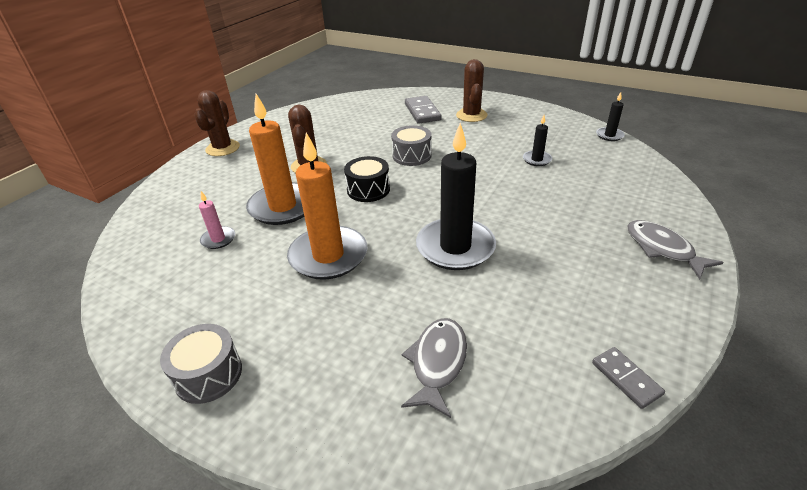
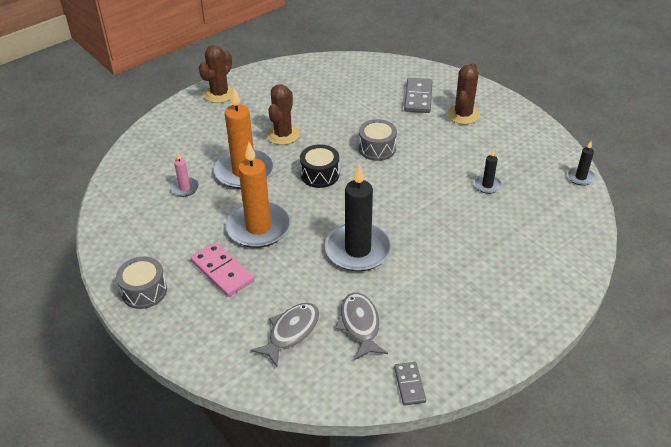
camera: 20 degrees right, 5 degrees up
(307, 316) = (222, 271): none -> pink domino
(662, 249) = (523, 304): grey fish -> grey fish (360, 325)

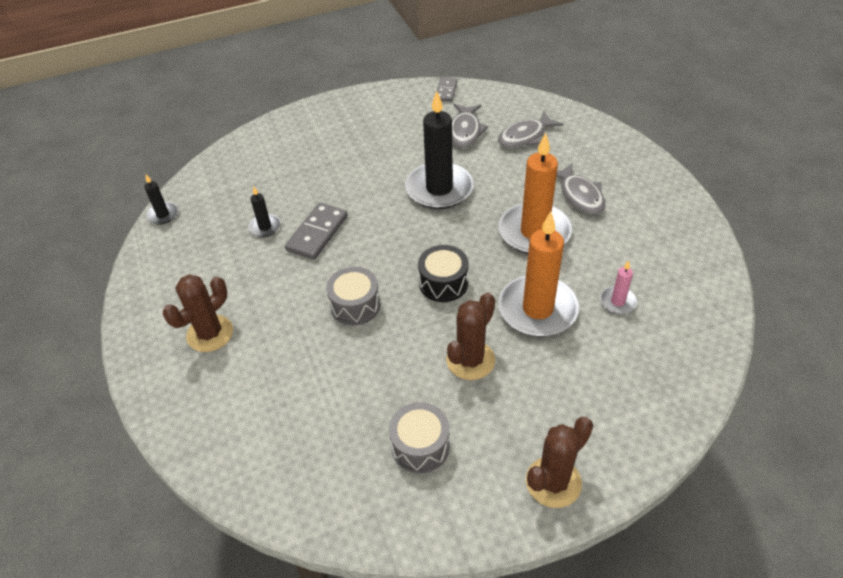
camera: 160 degrees left, 5 degrees up
(144, 291) = (659, 192): grey drum -> grey drum (420, 446)
(222, 271) = (580, 195): pink domino -> grey fish
(418, 97) = (244, 384): grey domino -> grey domino (317, 233)

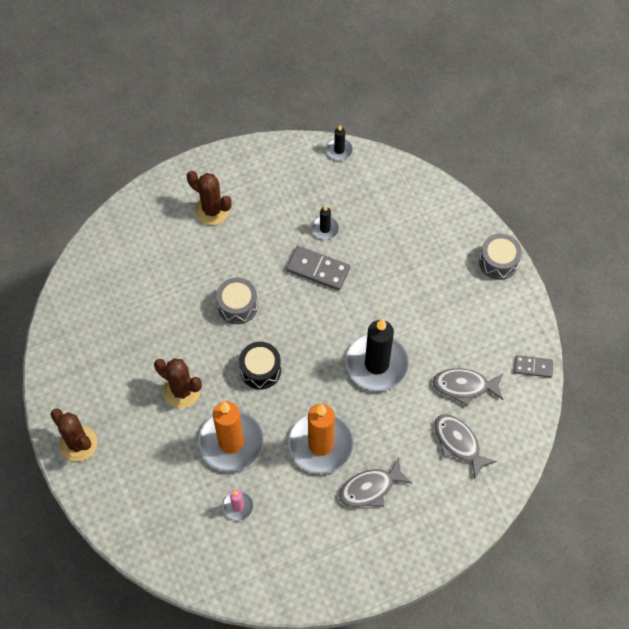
camera: 85 degrees right, 15 degrees up
(420, 446) = (110, 358): grey drum -> grey drum (498, 262)

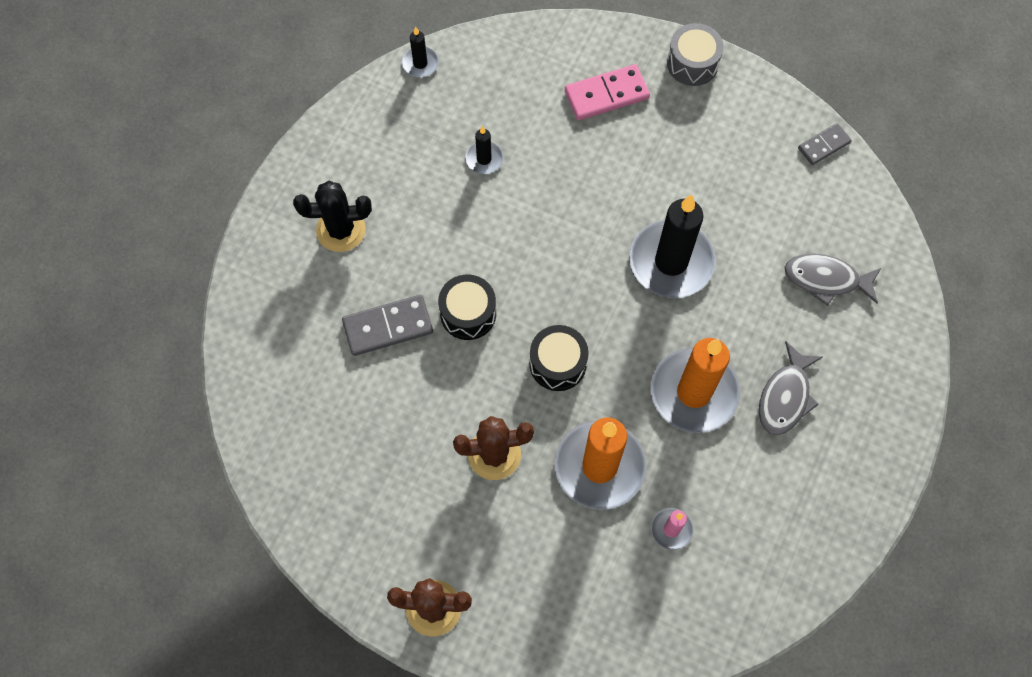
camera: 40 degrees left, 5 degrees up
(212, 210) = (341, 230): brown cactus -> black cactus
(237, 306) = (468, 313): grey drum -> black drum
(318, 269) = (517, 208): grey domino -> grey domino (388, 326)
(429, 243) = (606, 94): none -> pink domino
(464, 386) = (778, 216): grey fish -> none

